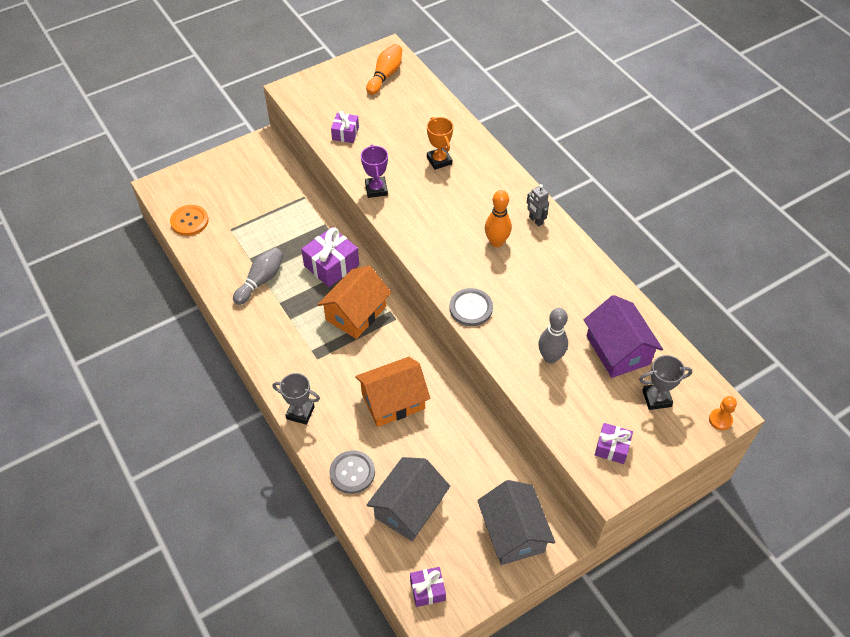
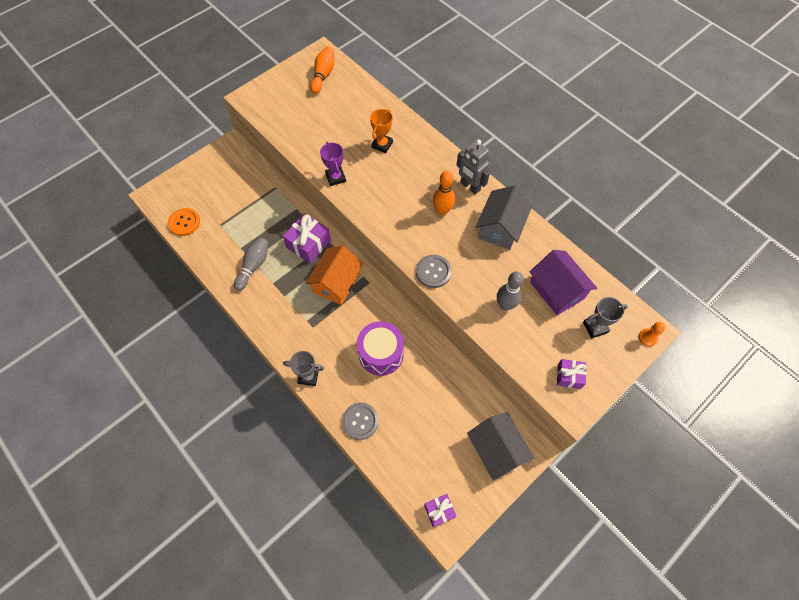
camera: 10 degrees left, 10 degrees up
(345, 133) = (300, 131): purple gift -> none
(393, 401) = (381, 354): orange house -> purple drum
(409, 507) = (411, 443): grey house -> grey house (500, 228)
(439, 160) = (382, 145): orange trophy -> orange trophy turned 60 degrees clockwise
(535, 220) = (470, 186): grey robot -> grey robot, size x1.61

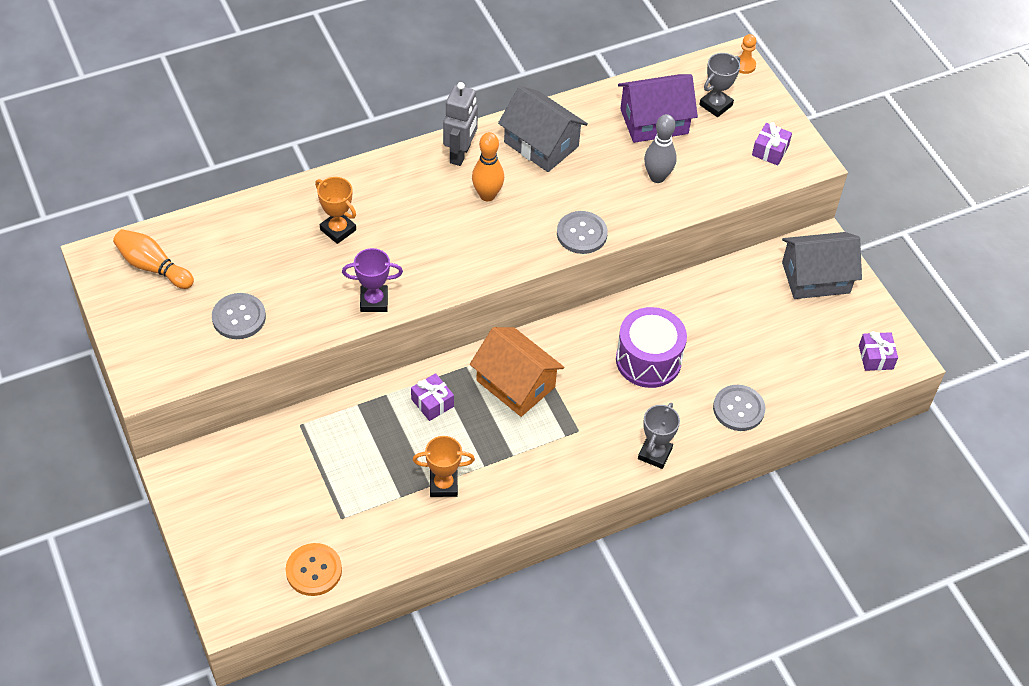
camera: 75 degrees left, 10 degrees down
(254, 266) = (443, 485): grey bowling pin -> orange trophy
(302, 121) = (239, 317): none -> grey button
(309, 244) = (432, 403): purple gift -> purple gift, size x0.59
(470, 186) = (460, 154): grey robot -> grey robot turned 45 degrees counterclockwise
(595, 327) = (716, 105): grey trophy -> grey trophy turned 45 degrees clockwise

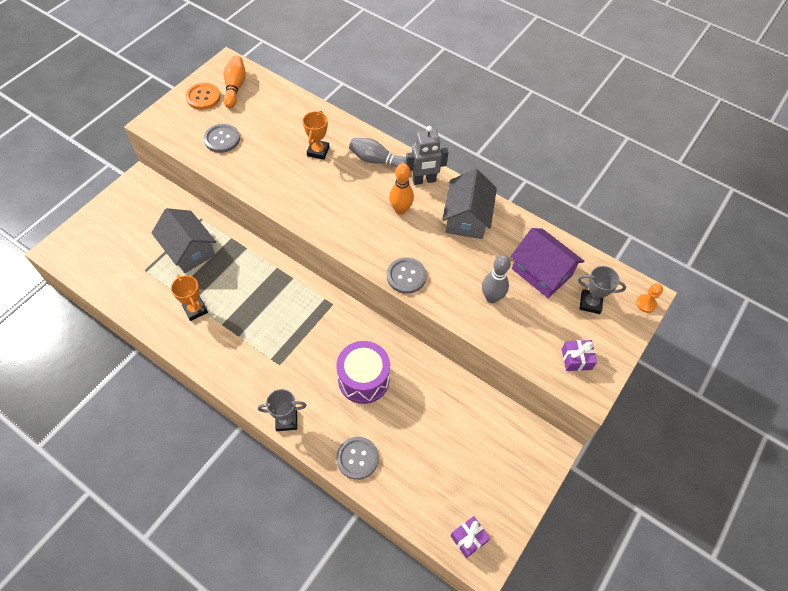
camera: 60 degrees right, 5 degrees up
(314, 570) = (101, 275): orange button -> orange button (203, 97)
(374, 301) = (274, 194): purple trophy -> none
(397, 181) = (377, 161): none -> grey bowling pin
(432, 403) = (254, 274): purple gift -> none
(515, 384) = (295, 311): orange house -> none
(815, 277) = (514, 458): grey house -> grey house (189, 250)

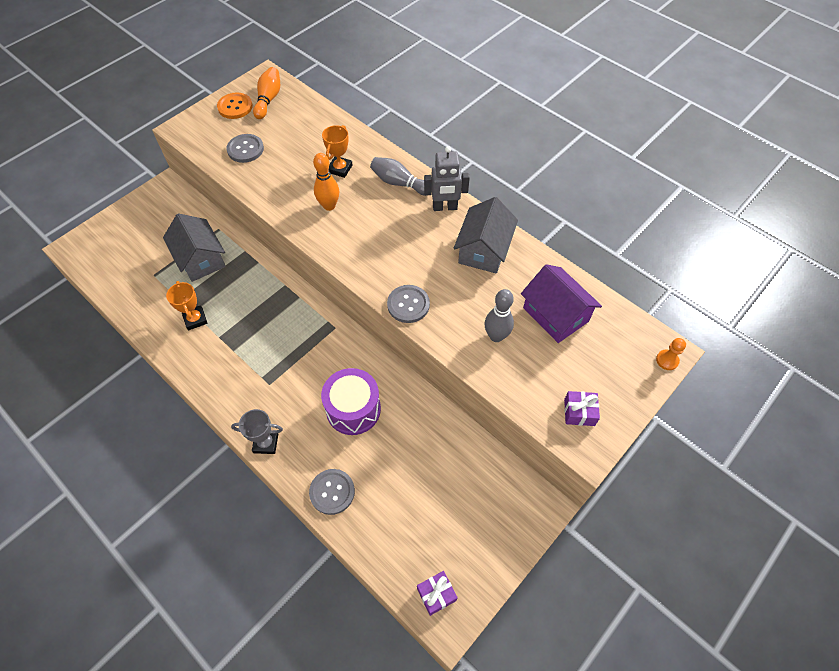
camera: 10 degrees right, 0 degrees up
(400, 210) = (414, 235): orange bowling pin -> orange bowling pin (329, 206)
(590, 303) = (604, 353): grey trophy -> none

